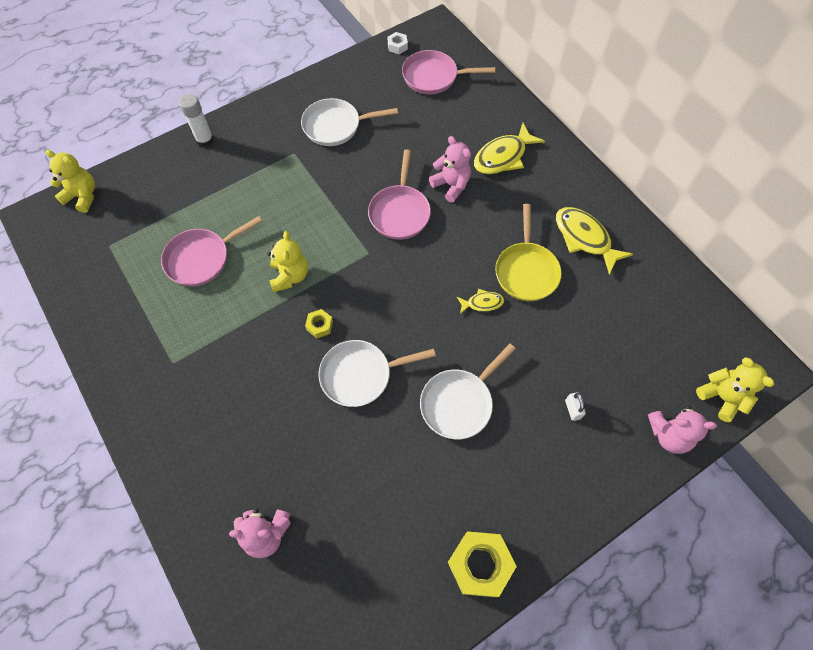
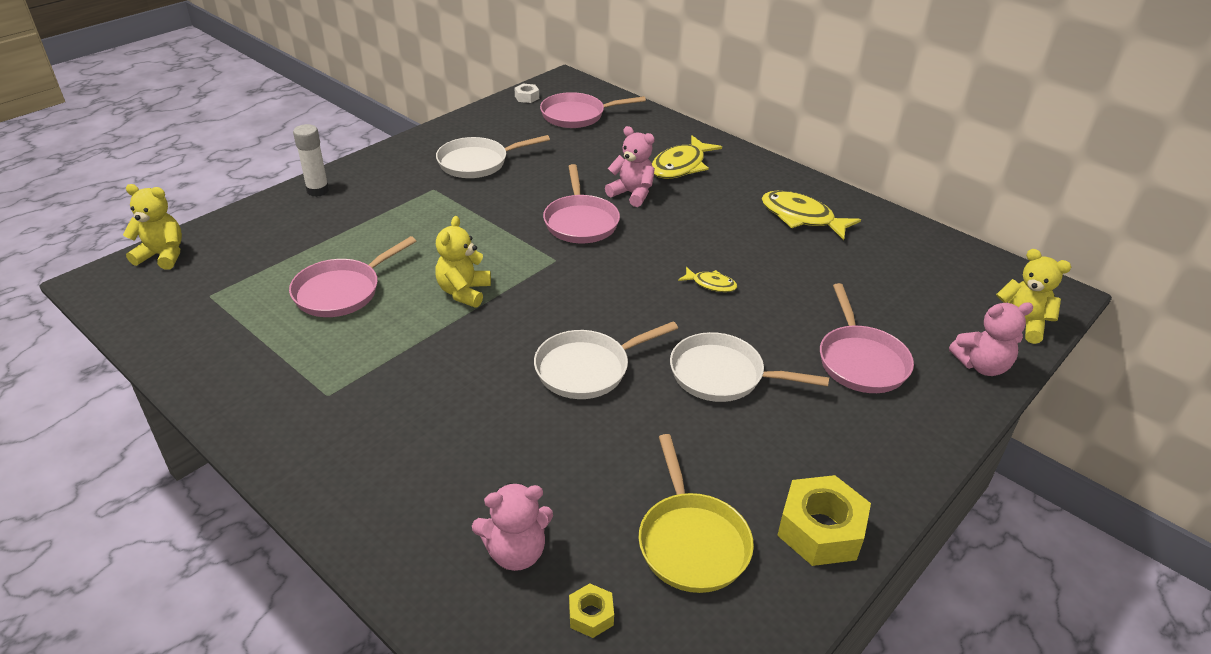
camera: 15 degrees left, 25 degrees down
(290, 276) = (464, 292): yellow teddy bear -> yellow teddy bear turned 150 degrees counterclockwise
(319, 325) = (518, 331): yellow nut -> yellow nut (591, 615)
(459, 402) = (723, 375): white pan -> white pan turned 75 degrees clockwise
(482, 303) = (711, 284): yellow fish -> yellow fish turned 45 degrees clockwise
(526, 270) = (749, 251): yellow pan -> yellow pan (691, 541)
(572, 409) = (861, 360): white padlock -> pink pan

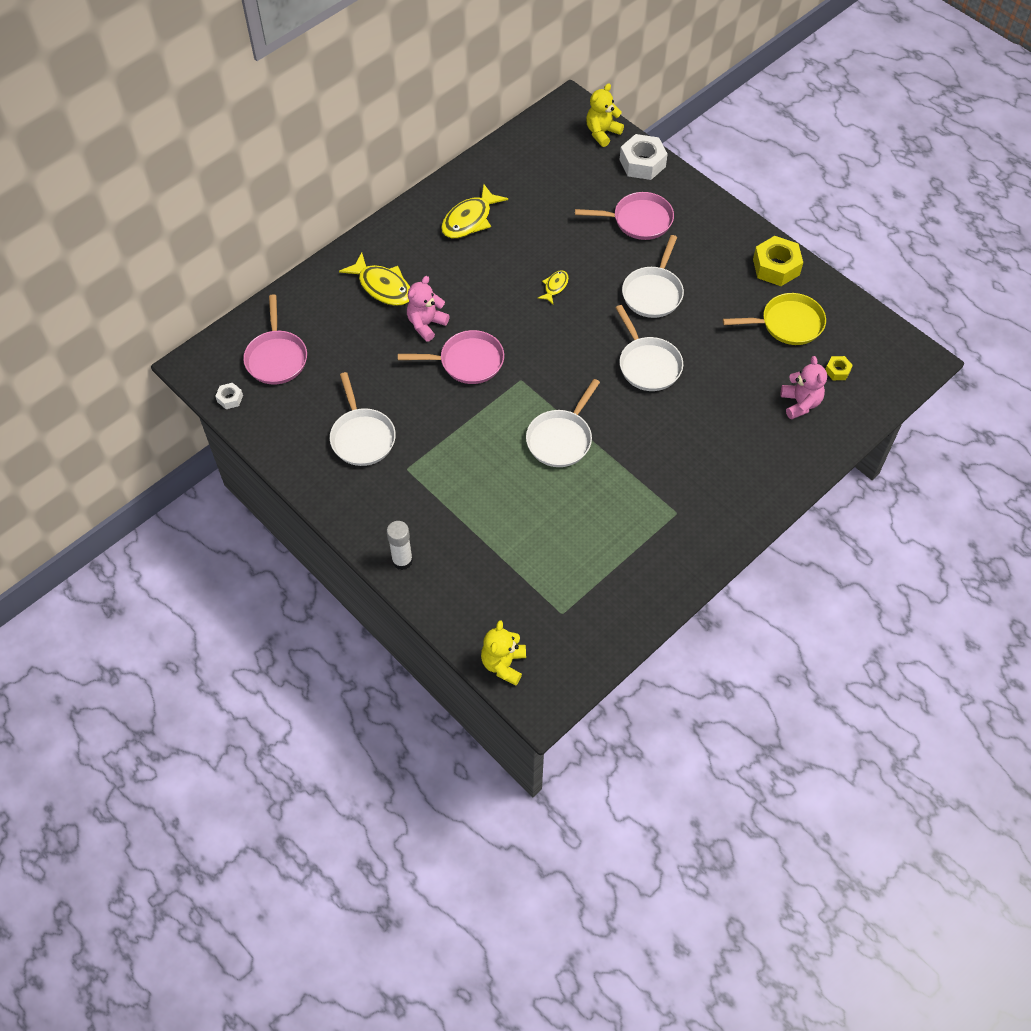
camera: 85 degrees left, 20 degrees up
(342, 291) = (558, 520): pink pan -> none
(464, 292) = (561, 438): yellow teddy bear -> white pan
(981, 366) = (642, 163): pink teddy bear -> white nut

